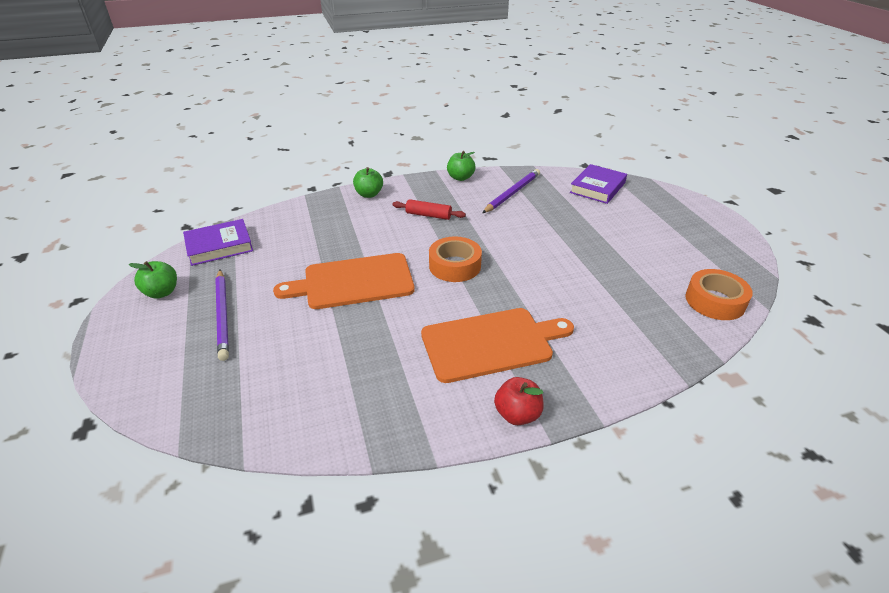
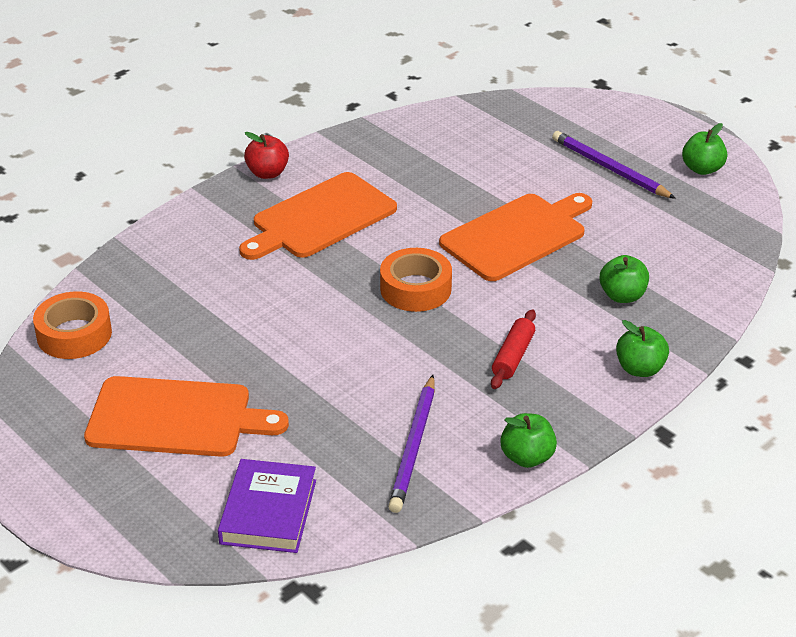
camera: 155 degrees right, 0 degrees up
(219, 246) = (725, 229): purple book -> none
(333, 227) = (622, 296): none -> green apple
(428, 215) = (513, 356): red rolling pin -> red rolling pin turned 60 degrees counterclockwise
(641, 234) = (176, 418): none -> orange cutting board

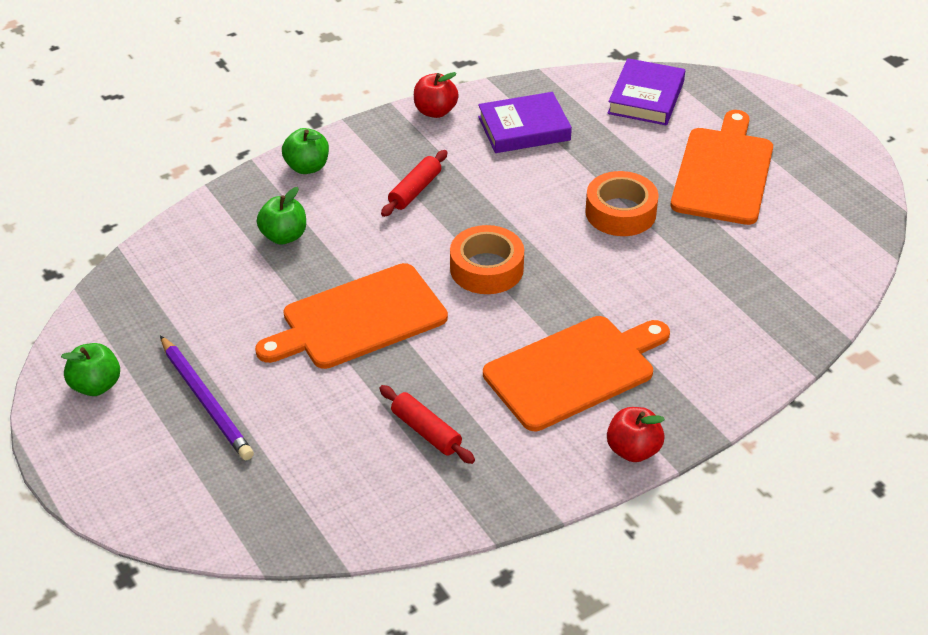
camera: 170 degrees left, 5 degrees up
(74, 334) = (832, 260): orange tape -> orange tape (620, 212)
(176, 418) = (723, 172): orange cutting board -> orange cutting board turned 90 degrees clockwise
(414, 447) = (524, 128): purple pencil -> purple book
(430, 168) = (426, 431): none -> red rolling pin
(527, 457) = (435, 111): green apple -> red apple

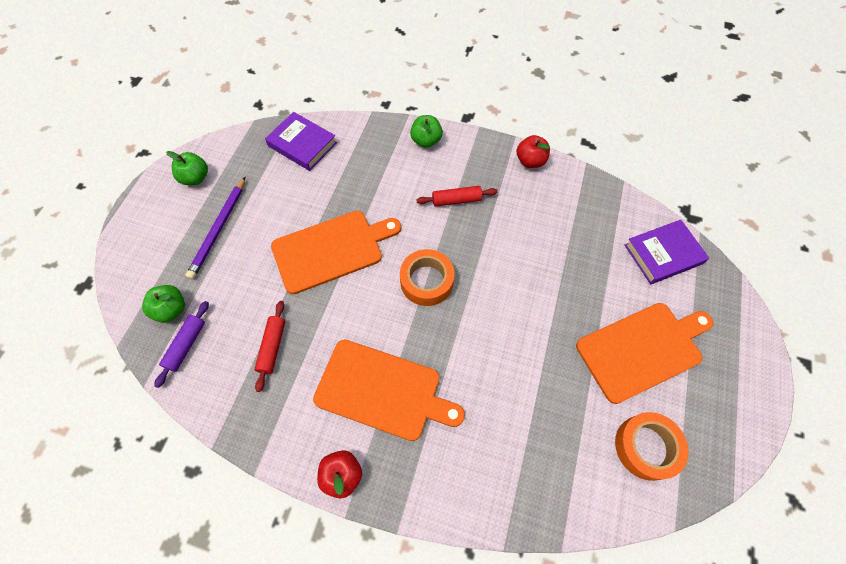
camera: 50 degrees right, 20 degrees up
(284, 236) = (364, 171): green apple -> green apple (171, 309)
(338, 506) = (186, 345): none -> purple rolling pin
(358, 319) = (332, 250): orange cutting board -> orange cutting board turned 135 degrees clockwise
(524, 128) = (563, 212): purple book -> purple book (302, 144)
(620, 212) = (543, 316): orange tape -> orange tape (646, 447)

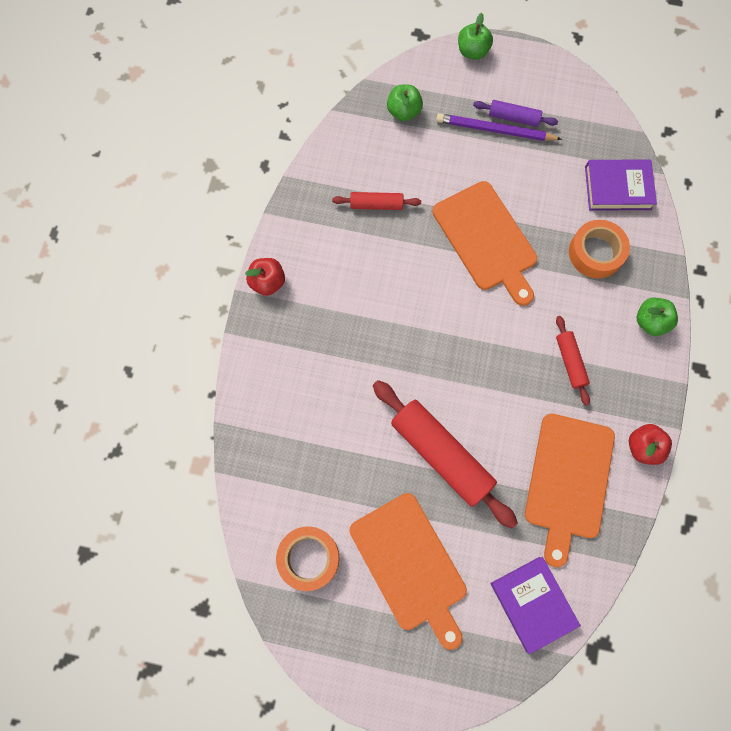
camera: 85 degrees right, 10 degrees up
(186, 345) = (371, 133): purple rolling pin -> purple rolling pin (513, 118)
(195, 178) = (553, 94): green apple -> green apple (472, 51)
(302, 144) = (618, 188): purple book -> purple book turned 60 degrees clockwise
(383, 391) = (343, 307): orange cutting board -> orange cutting board (568, 481)
(426, 281) = (462, 337): orange tape -> orange tape (595, 253)
(538, 312) = (441, 454): none -> red rolling pin

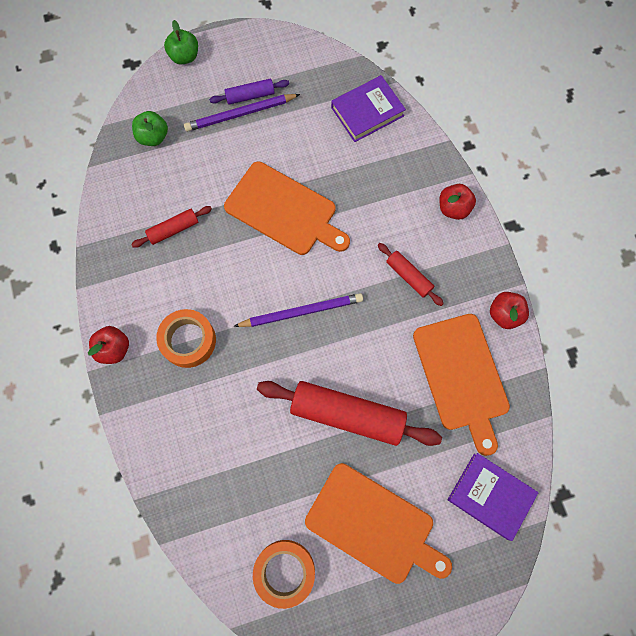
camera: 30 degrees left, 0 degrees up
(451, 339) = (301, 311): none -> purple pencil
(595, 253) = (379, 174): orange tape -> orange tape (188, 340)
(650, 322) = (453, 208): green apple -> red apple

